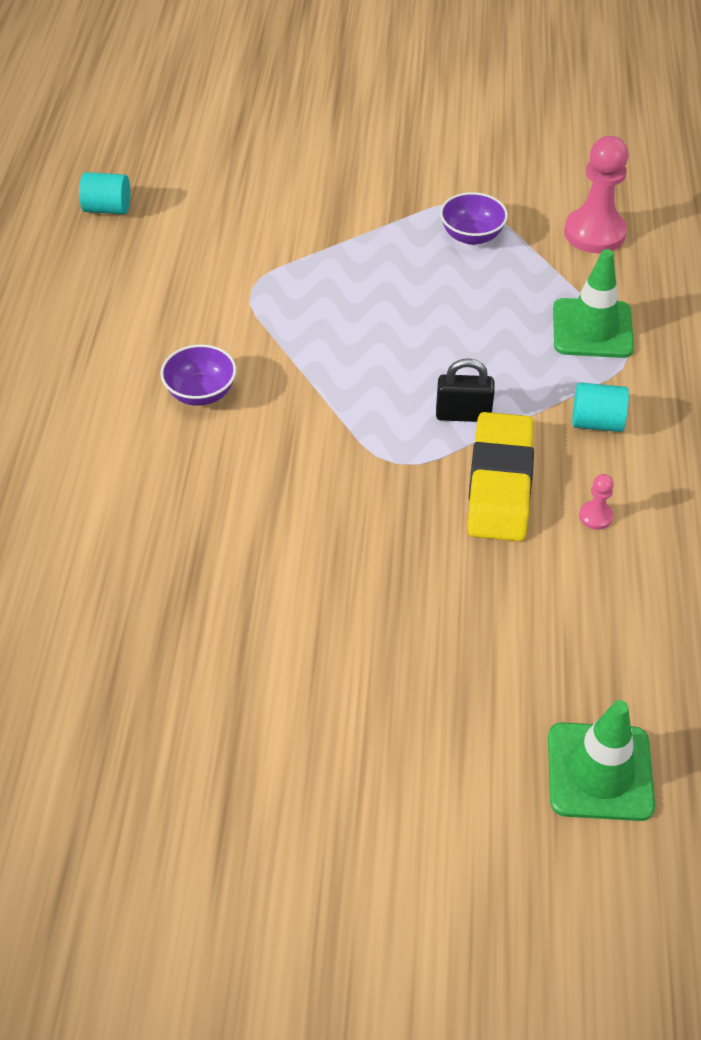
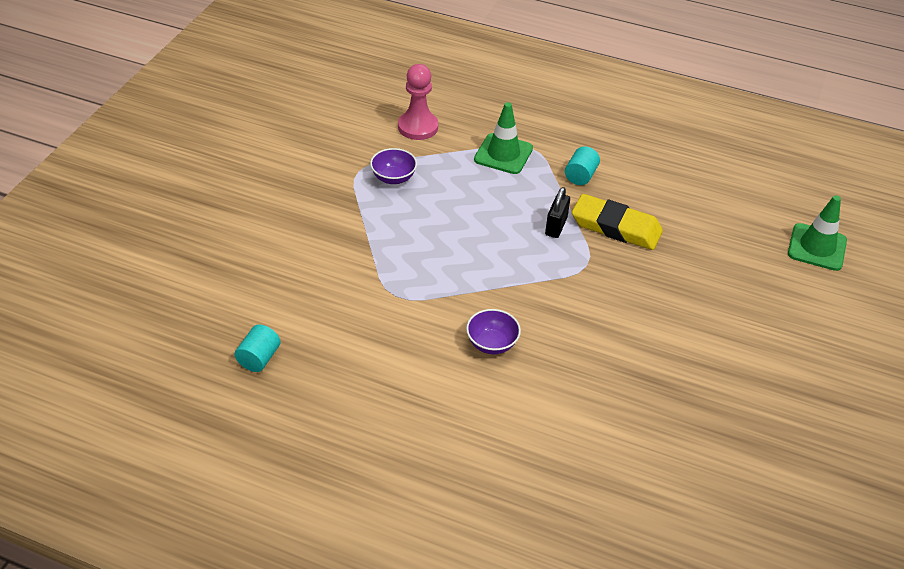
camera: 75 degrees left, 5 degrees down
(595, 516) = (651, 198): pink pawn -> none

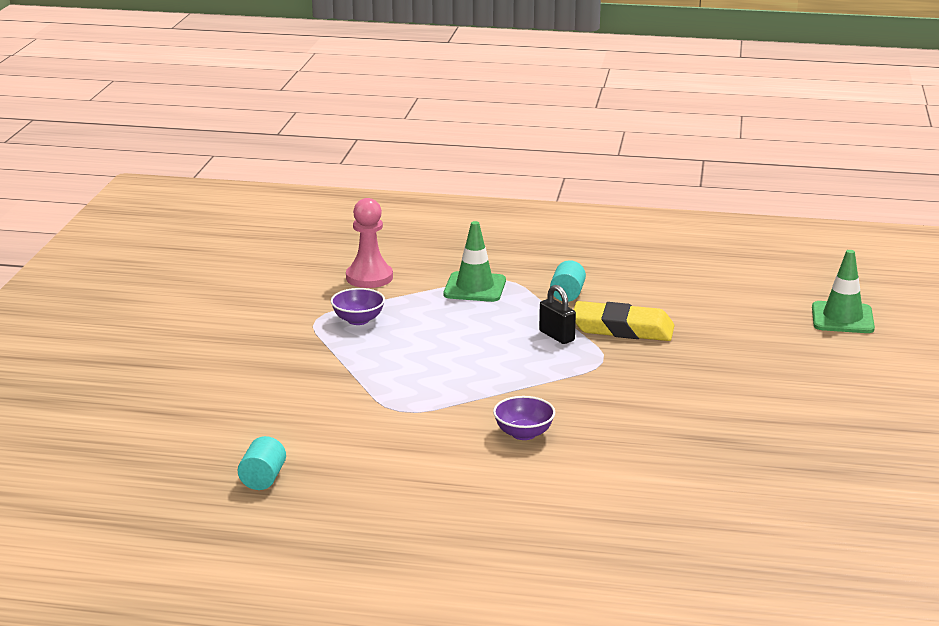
camera: 10 degrees left, 20 degrees down
(556, 226) = (556, 336): black padlock -> black padlock turned 45 degrees counterclockwise

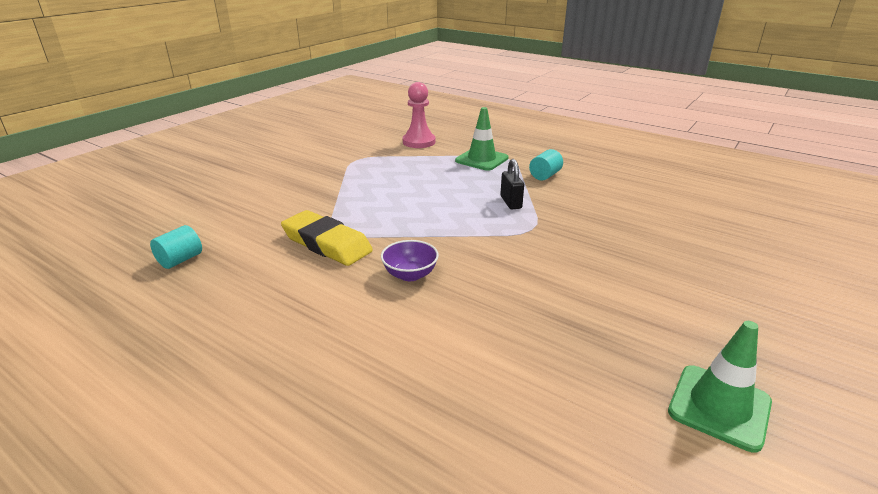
camera: 25 degrees right, 5 degrees up
(358, 320) = (382, 165): purple bowl -> none
(622, 328) = (568, 207): yellow eraser -> yellow eraser (326, 243)
(842, 318) = (782, 239): green traffic cone -> green traffic cone (719, 407)

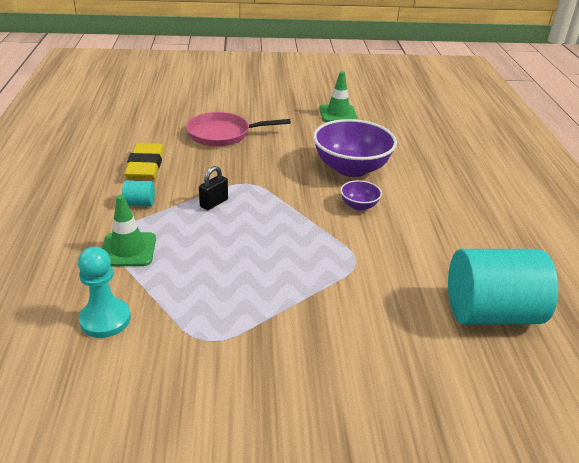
camera: 130 degrees left, 5 degrees up
(180, 260) = (491, 313): turquoise cylinder -> turquoise cylinder, size x2.42
(326, 243) = (376, 256): yellow eraser -> yellow eraser (145, 166)
(419, 142) = (105, 319): pink pawn -> turquoise pawn
(496, 312) = (351, 168): none -> purple bowl
(676, 254) = (223, 134): none -> pink pan

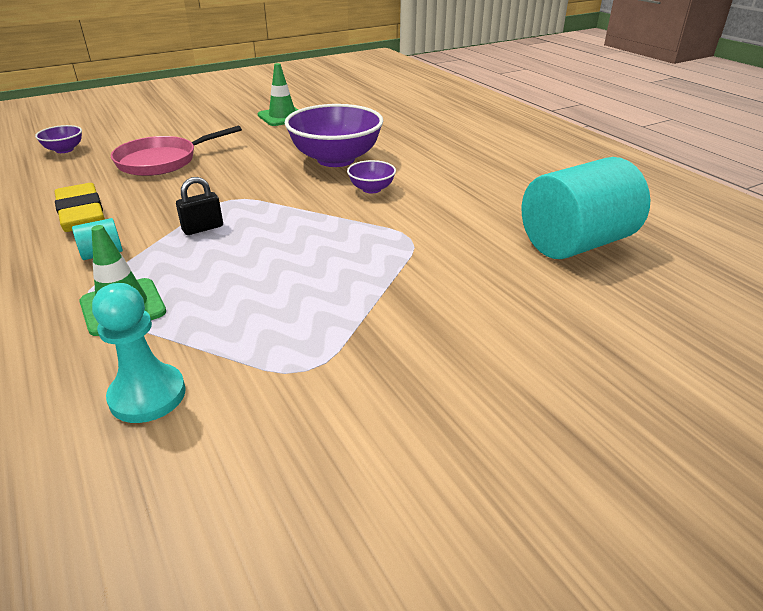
camera: 25 degrees left, 0 degrees up
(165, 106) = (64, 150): none -> purple bowl
(214, 203) = (203, 228): black padlock -> black padlock turned 45 degrees clockwise

